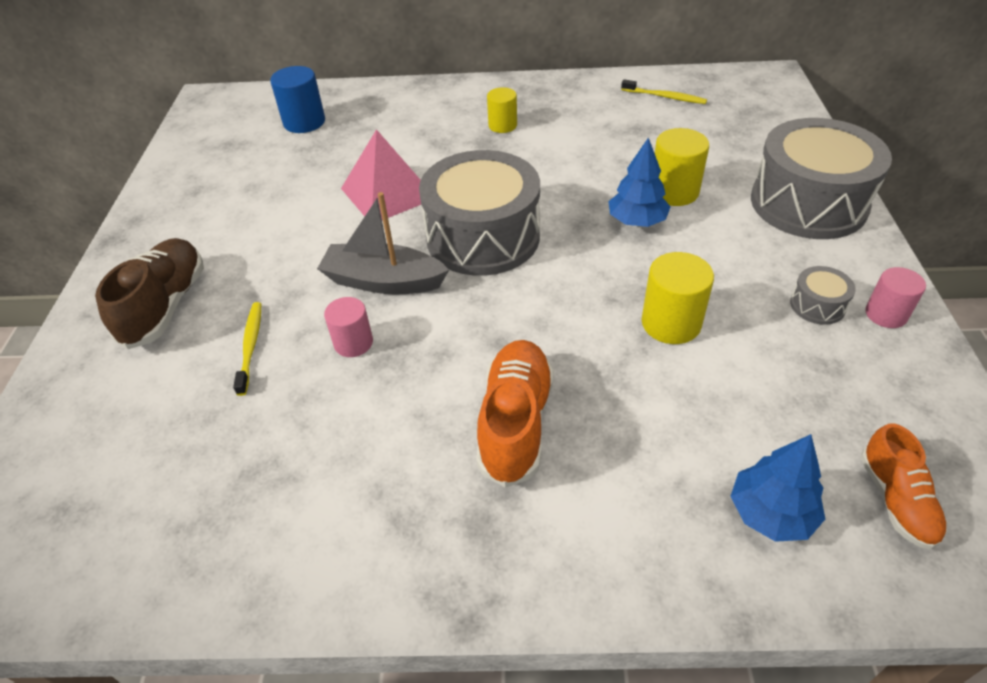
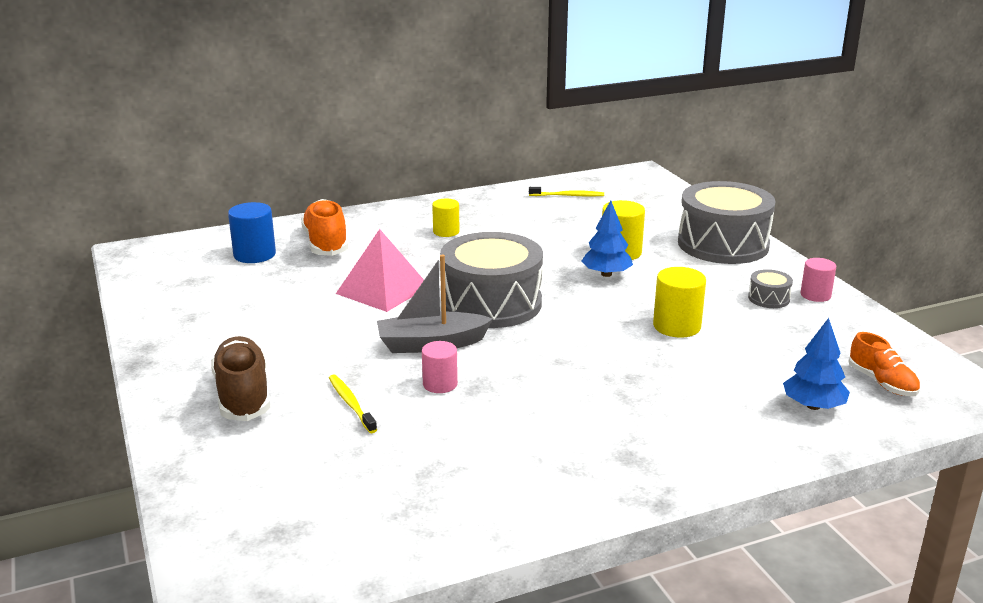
camera: 25 degrees left, 20 degrees down
(515, 422) = (608, 400): orange shoe -> orange shoe (326, 243)

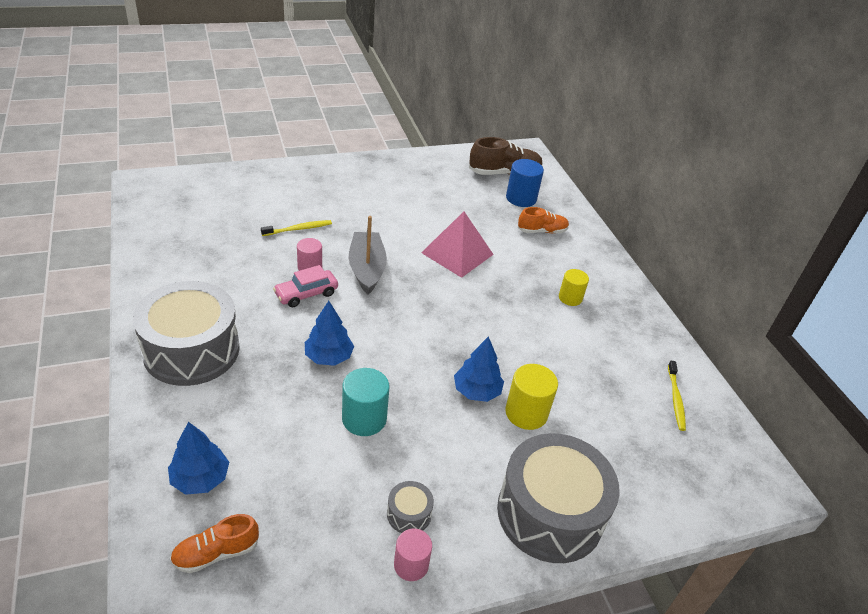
camera: 90 degrees right, 15 degrees up
(243, 395) = (322, 191): brown shoe -> brown shoe (504, 173)
(326, 243) = (542, 231): orange shoe -> orange shoe, size x0.64
(491, 303) = (426, 307): grey drum -> grey drum (191, 350)
(496, 380) = (306, 294): none -> pink car
(600, 354) = (328, 357): none -> blue tree
(677, 326) = (364, 419): yellow cylinder -> turquoise cylinder

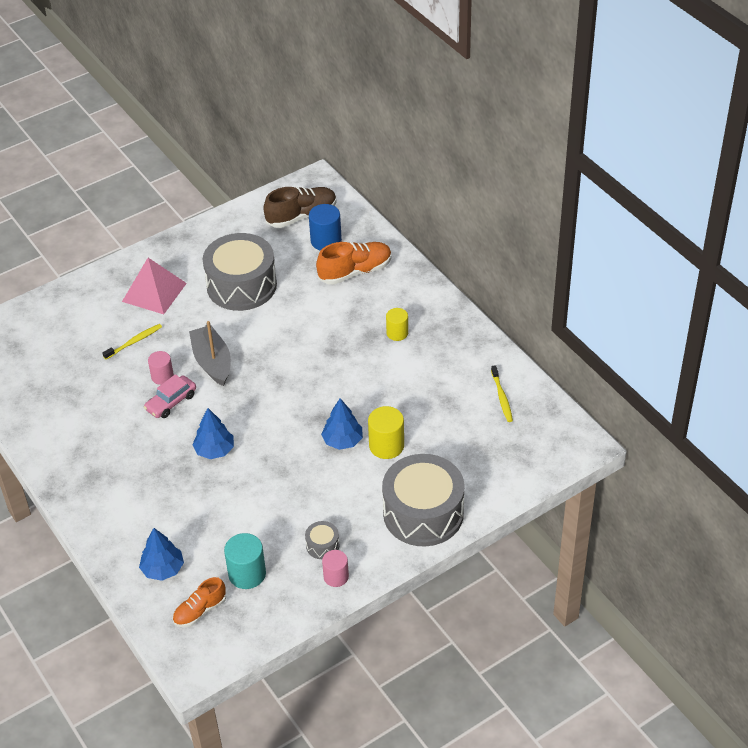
camera: 10 degrees left, 5 degrees up
(191, 350) = (102, 480): grey drum -> grey drum (241, 285)
(364, 419) = (263, 490): turquoise cylinder -> turquoise cylinder (247, 574)
(457, 253) = (286, 320): pink pyramid -> pink pyramid (154, 292)
(542, 231) = (355, 272): orange shoe -> orange shoe, size x1.57

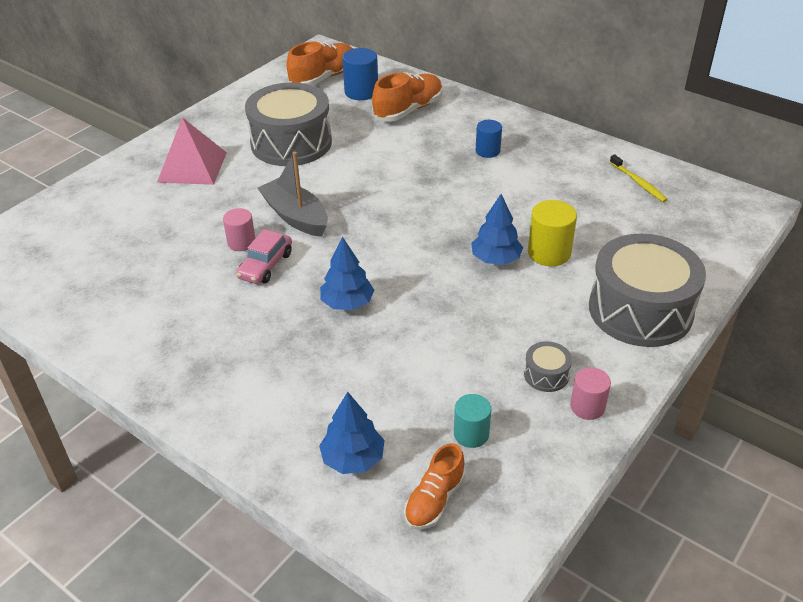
camera: 20 degrees left, 5 degrees down
(134, 341) = (190, 216): yellow toothbrush -> none
(247, 574) = (471, 434): turquoise cylinder -> turquoise cylinder, size x0.67
(302, 216) = (323, 78): brown shoe -> orange shoe
(397, 333) = (487, 151): yellow cylinder -> blue cylinder

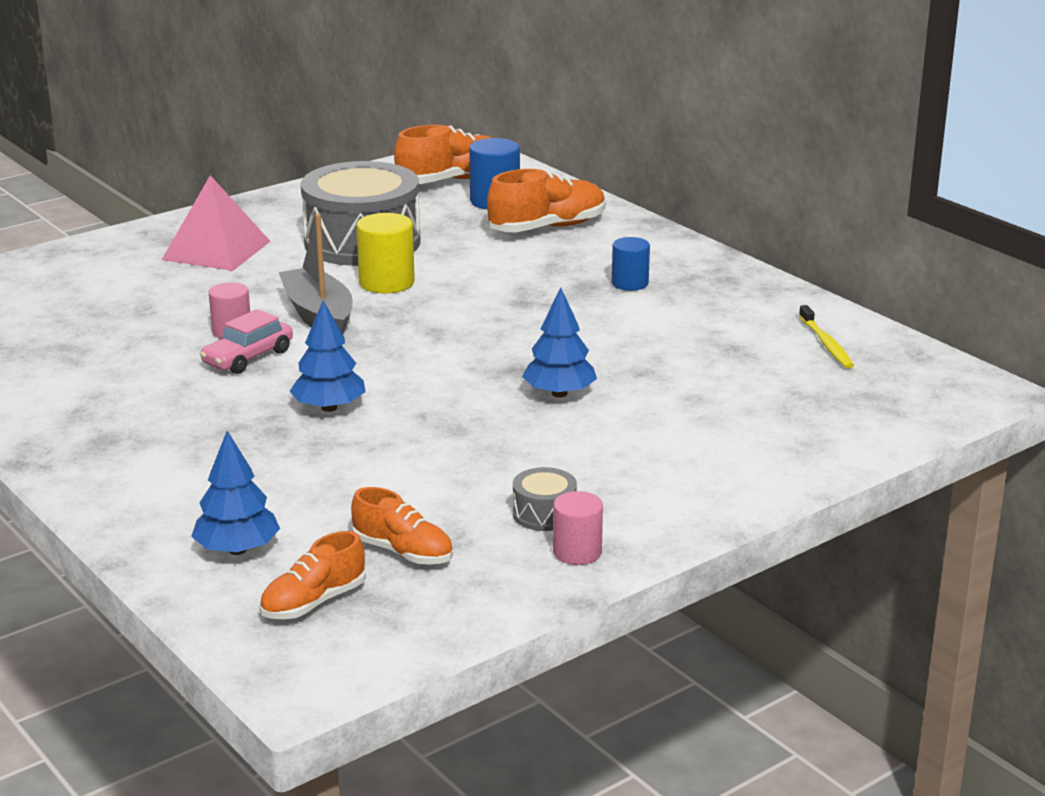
camera: 15 degrees right, 15 degrees down
(471, 434) = (403, 552): turquoise cylinder -> orange shoe
(549, 253) = (639, 397): yellow cylinder -> yellow cylinder (386, 283)
(640, 310) = (725, 472): grey drum -> none

